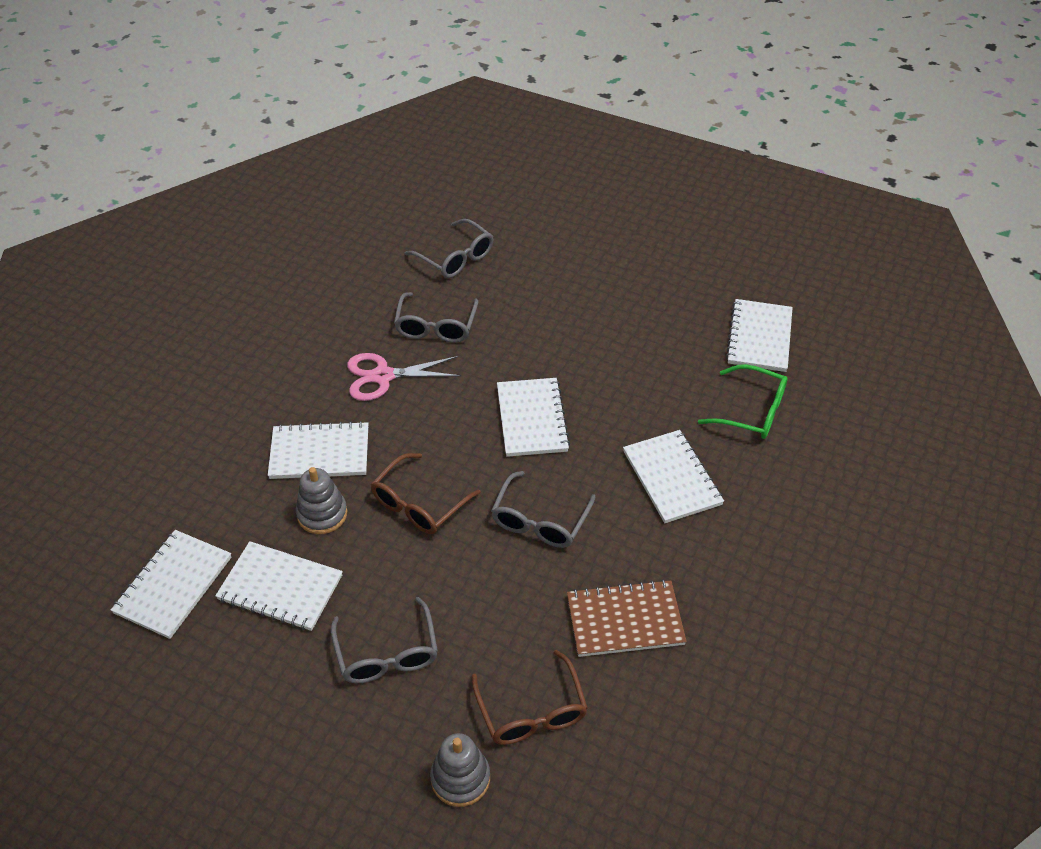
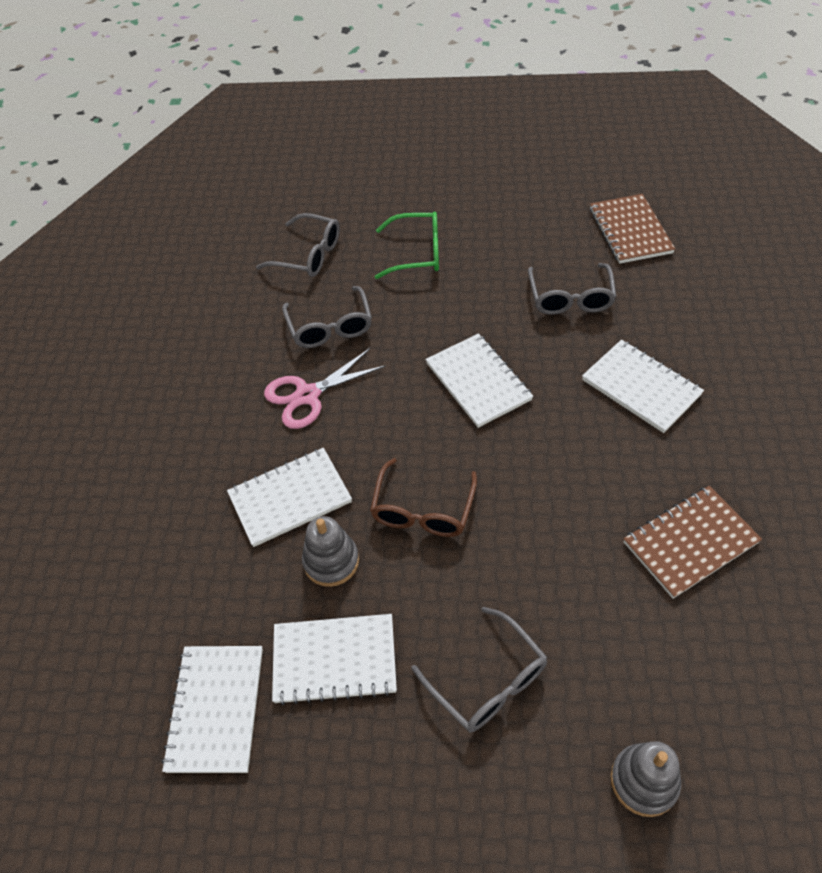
camera: 20 degrees left, 5 degrees up
(531, 710) = (664, 674): brown glasses -> none
(540, 520) = (549, 477): grey glasses -> grey glasses (570, 297)
(751, 411) = (667, 299): green glasses -> green glasses (416, 253)
(759, 337) = (630, 231): white notebook -> brown notebook

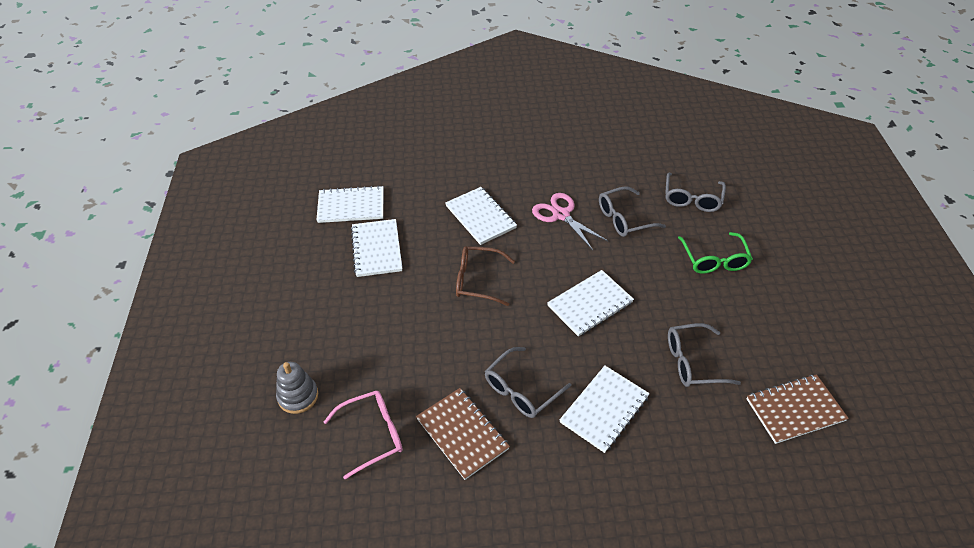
camera: 80 degrees right, 5 degrees down
(331, 561) = (438, 240): grey stacking toy -> none
(487, 680) = (363, 318): grey glasses -> grey glasses (522, 389)
(704, 661) = (372, 435): none -> pink glasses

